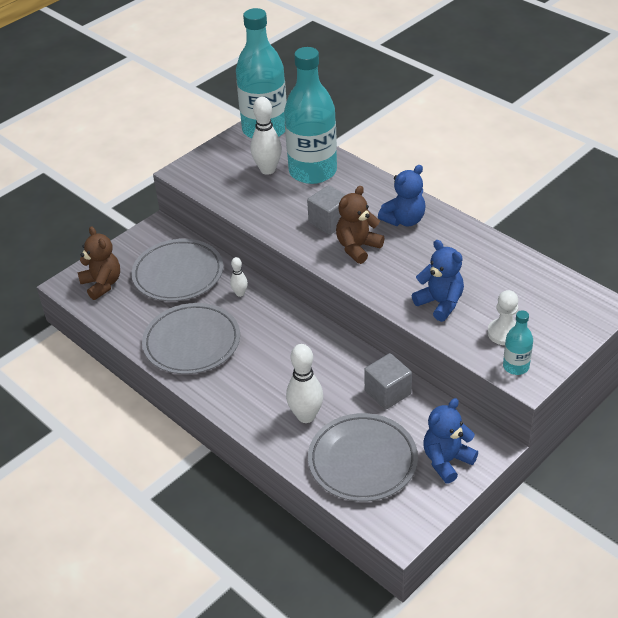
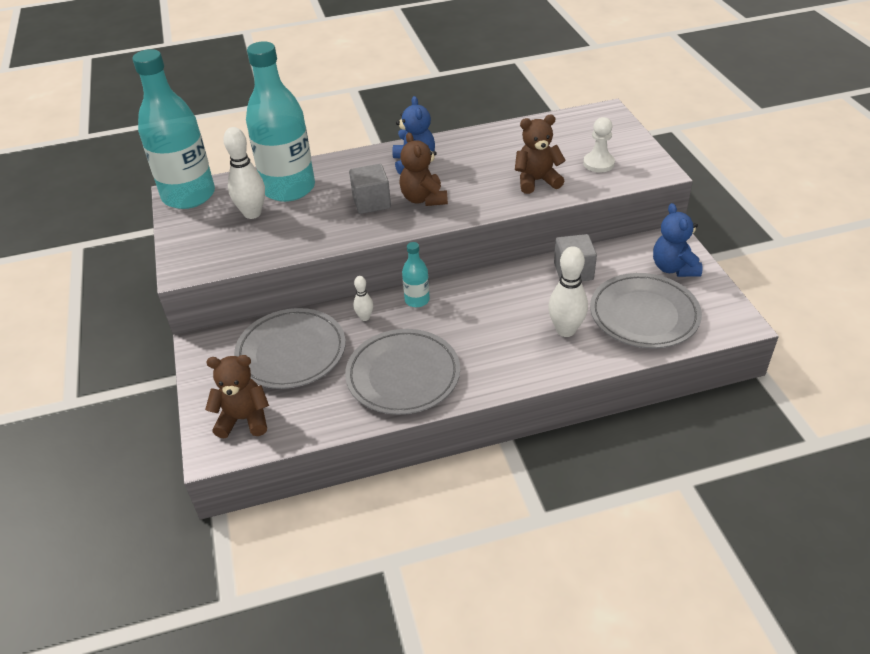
camera: 60 degrees left, 0 degrees up
(440, 303) = (537, 181): blue teddy bear -> brown teddy bear
(516, 366) = (640, 171): turquoise bottle -> turquoise bottle (417, 300)

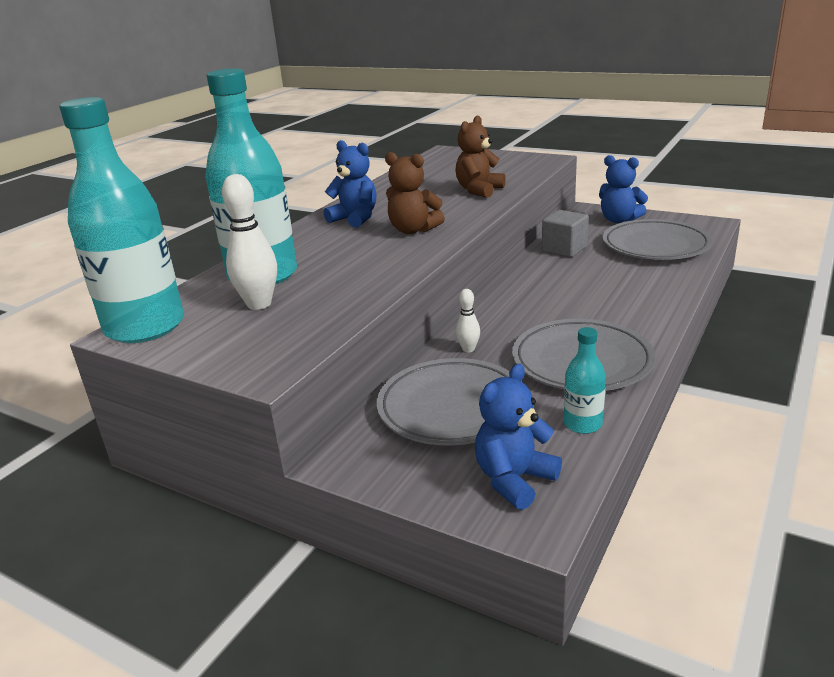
camera: 45 degrees left, 15 degrees down
(244, 419) = (514, 480): brown teddy bear -> blue teddy bear
(371, 202) = (371, 249): grey cube -> none
(417, 300) = (488, 317): turquoise bottle -> turquoise bottle (582, 424)
(565, 330) = (630, 276): white bowling pin -> none
(598, 163) = (500, 169): white pawn -> none

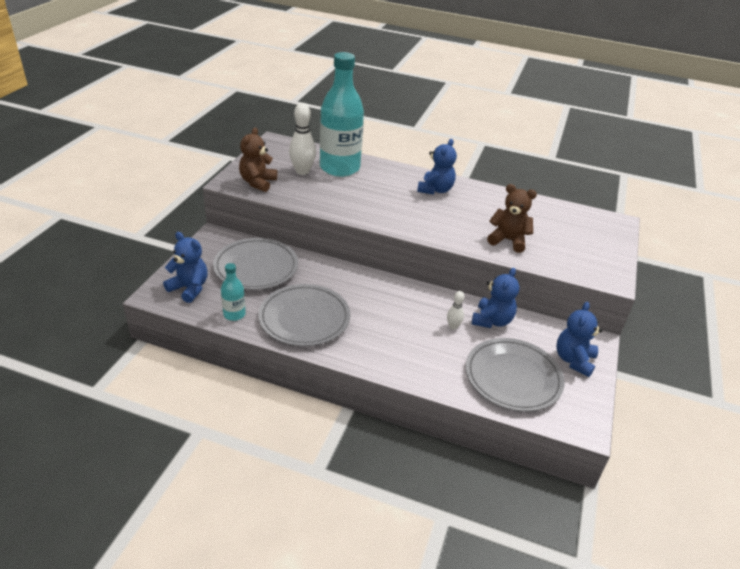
camera: 75 degrees right, 10 degrees up
(145, 327) = (279, 145): turquoise bottle -> none
(413, 230) = (416, 213): brown teddy bear -> brown teddy bear (258, 182)
(468, 349) = (320, 272): white bowling pin -> white bowling pin (453, 326)
(564, 249) = (492, 320): grey cube -> blue teddy bear

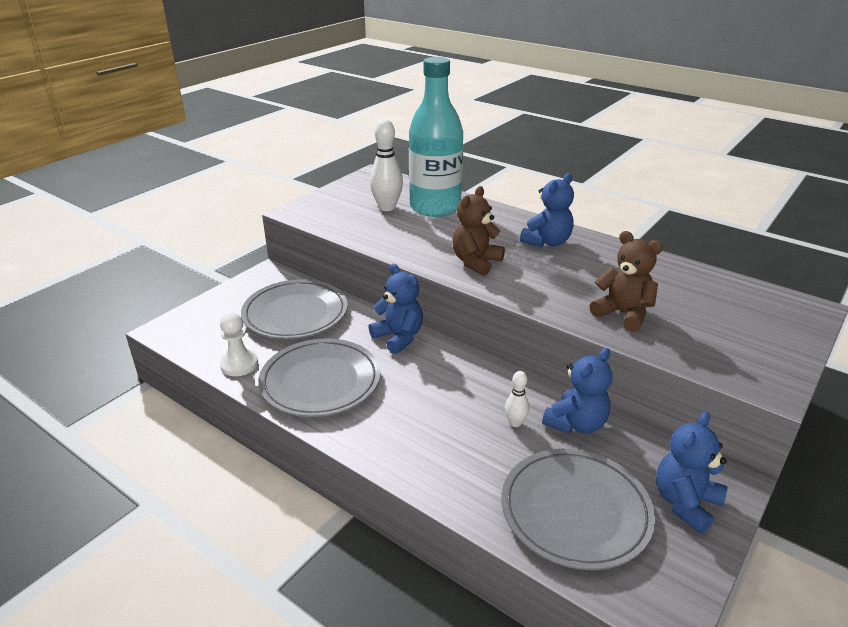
camera: 20 degrees right, 5 degrees down
(189, 288) = (206, 327): blue teddy bear -> blue teddy bear (398, 337)
(234, 314) = (239, 364): turquoise bottle -> white pawn
(258, 182) = (327, 215): brown teddy bear -> brown teddy bear (476, 262)

